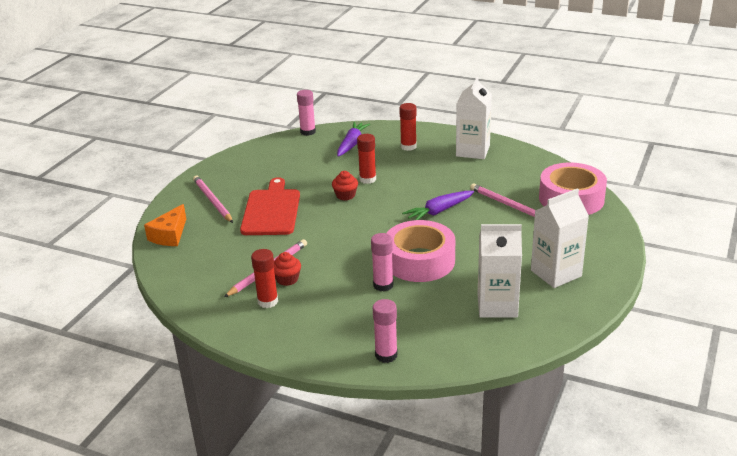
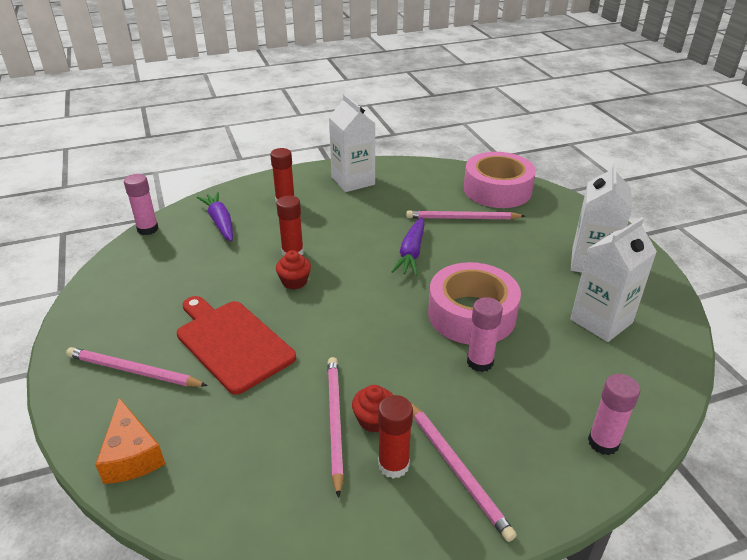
camera: 45 degrees left, 5 degrees up
(293, 320) = (457, 469): none -> pink pencil

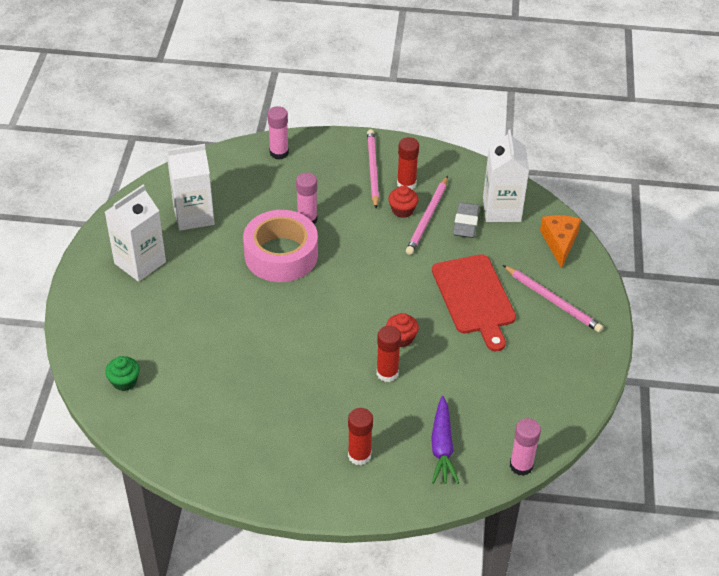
camera: 155 degrees left, 10 degrees up
(278, 434) = (465, 223): none -> grey eraser
(353, 181) = (265, 461): white carton -> white carton (501, 209)
(411, 253) = (280, 331): purple carrot -> none
(463, 218) = (197, 355): pink pencil -> none
(497, 190) = (124, 381): pink tape -> green cupcake

